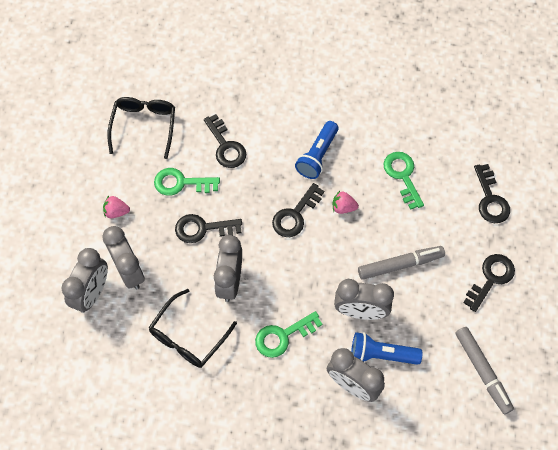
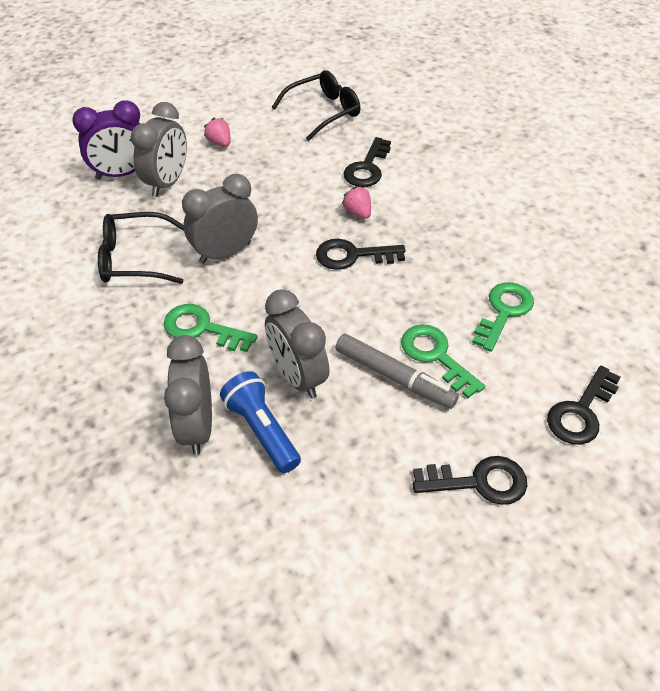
camera: 50 degrees right, 15 degrees down
(92, 293) = (122, 174): grey clock -> purple clock
(181, 183) = (294, 163): green key -> green key (436, 356)
(203, 228) = (263, 202): black key -> none
(317, 156) = (438, 233): blue flashlight -> none
(343, 207) = (406, 286): pink strawberry -> pink strawberry (357, 213)
(482, 371) = (340, 558): grey marker -> none

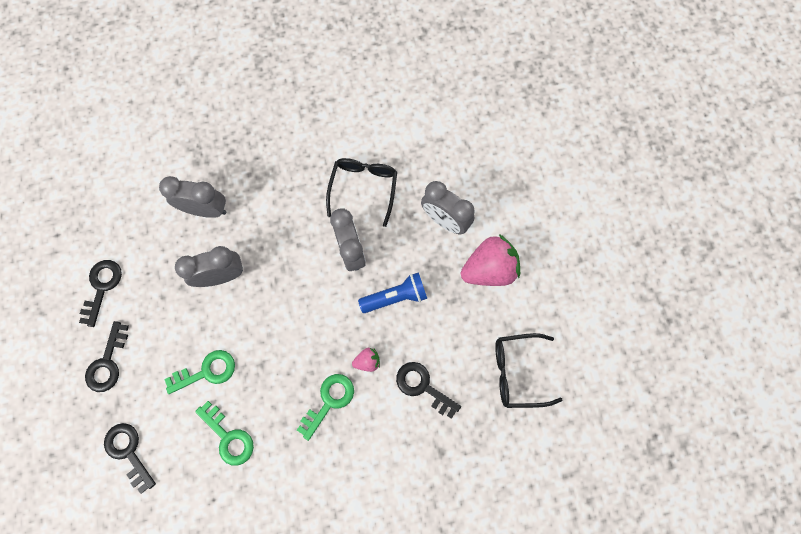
camera: 105 degrees right, 25 degrees up
(122, 174) = (465, 188): purple clock -> none
(202, 328) = (282, 224): green key -> green key (329, 401)
(220, 143) = (489, 269): pink strawberry -> pink strawberry, size x2.17
(262, 430) = (190, 246): blue flashlight -> blue flashlight (395, 297)
(324, 111) = (516, 372): black glasses -> black glasses turned 105 degrees clockwise
(352, 256) = (320, 343): black key -> black key (102, 287)
(394, 377) = (200, 337): grey marker -> none

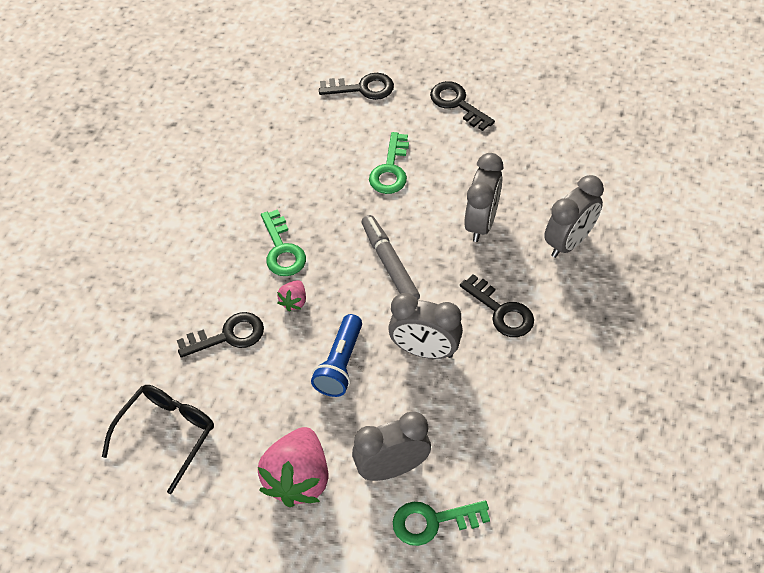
camera: 125 degrees right, 20 degrees down
(102, 287) = (538, 126): black key -> black key (501, 311)
(228, 437) = (316, 159): green key -> green key (432, 521)
(295, 316) = (389, 264): none -> grey marker
(364, 187) = (494, 405): black glasses -> none

